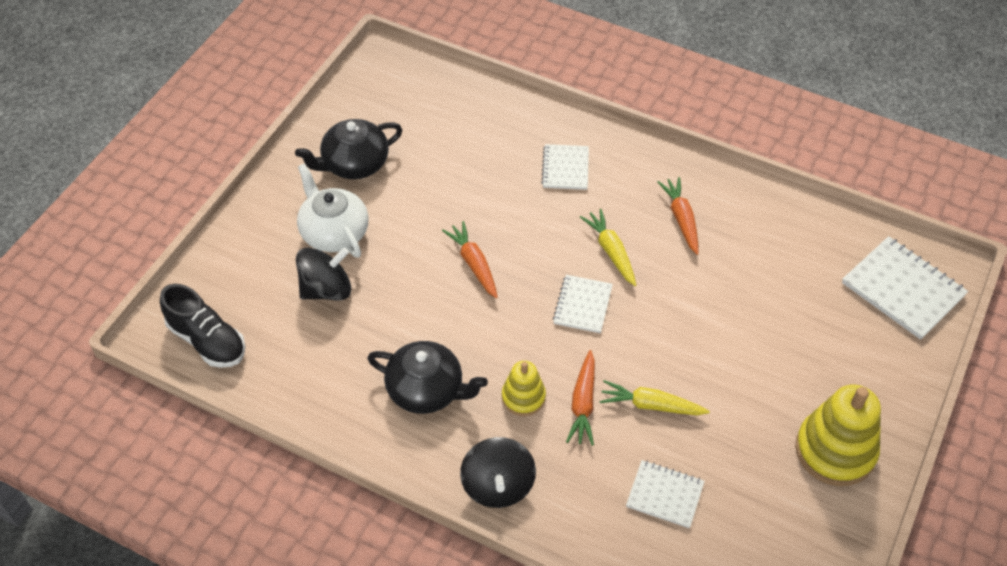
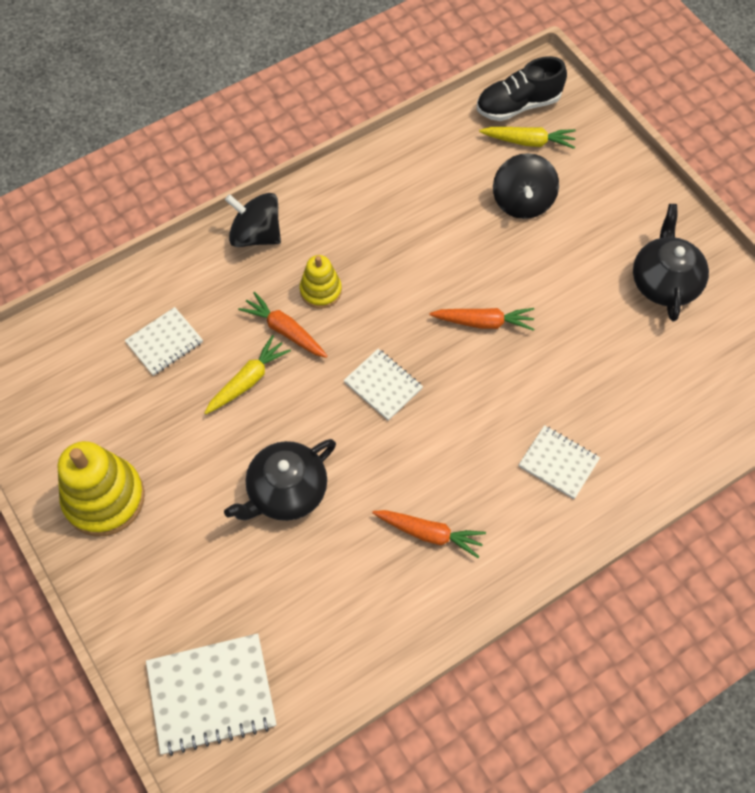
camera: 120 degrees right, 10 degrees up
(334, 232) = (585, 232): white teapot -> none
(426, 390) = (374, 227): black teapot -> black teapot (286, 491)
(611, 251) = (429, 444): yellow carrot -> yellow carrot (528, 141)

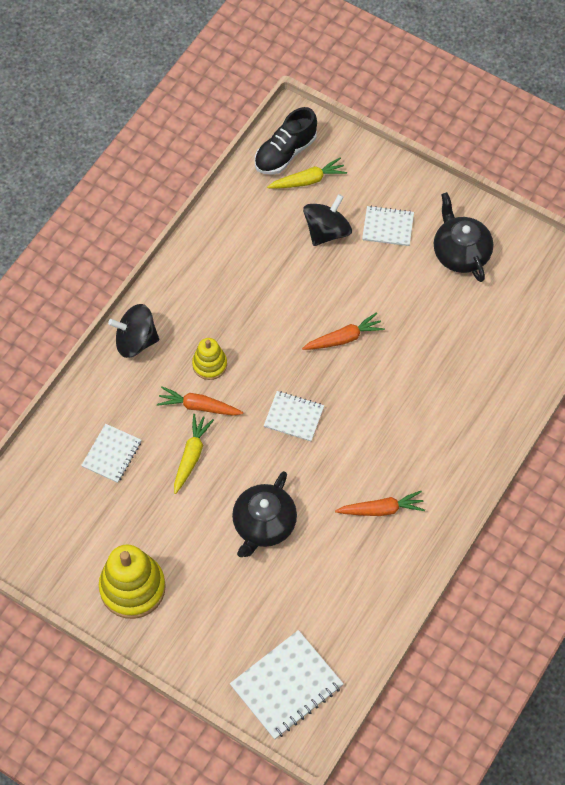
camera: 25 degrees left, 0 degrees up
(522, 201) = (327, 231): black spinning top -> black spinning top turned 120 degrees counterclockwise
(558, 463) = (447, 420): white notebook -> white notebook (388, 227)

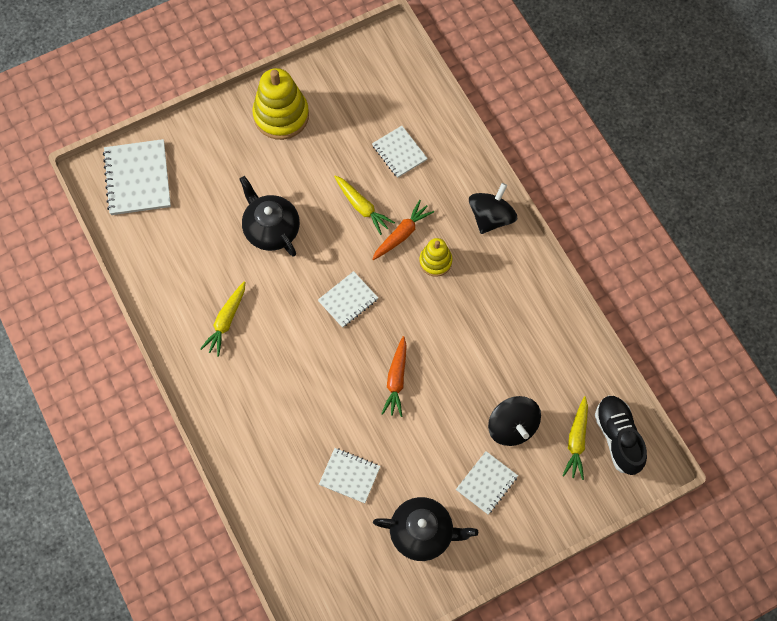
camera: 120 degrees right, 5 degrees up
(381, 509) = (226, 321): orange carrot -> yellow carrot
(452, 330) = (349, 476): none -> white notebook

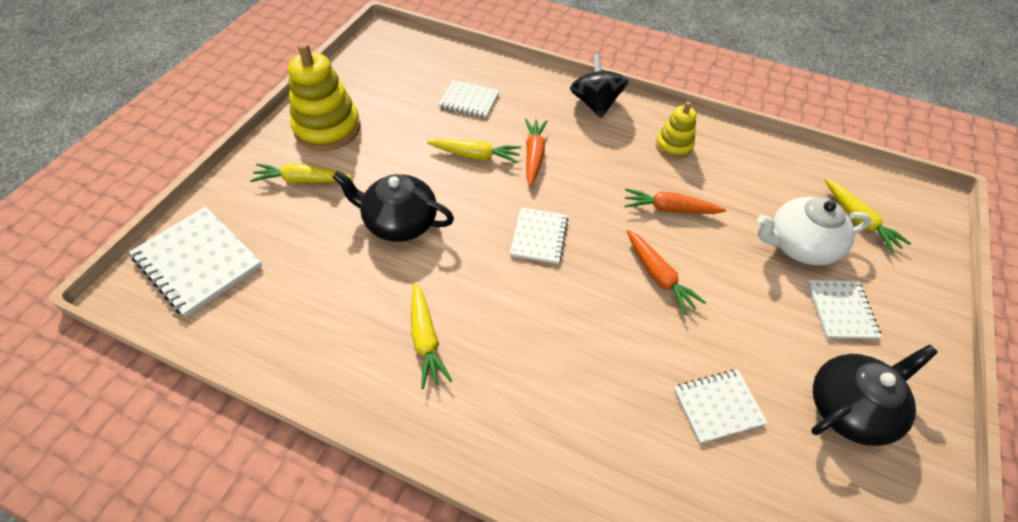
camera: 40 degrees left, 15 degrees down
(235, 153) = (302, 180): none -> yellow carrot
(435, 261) = (585, 159): yellow stacking toy -> yellow stacking toy (673, 146)
(453, 340) = (669, 209): none -> orange carrot
(512, 426) = (799, 245): black spinning top -> white teapot
(618, 437) = (881, 196): black shoe -> none

